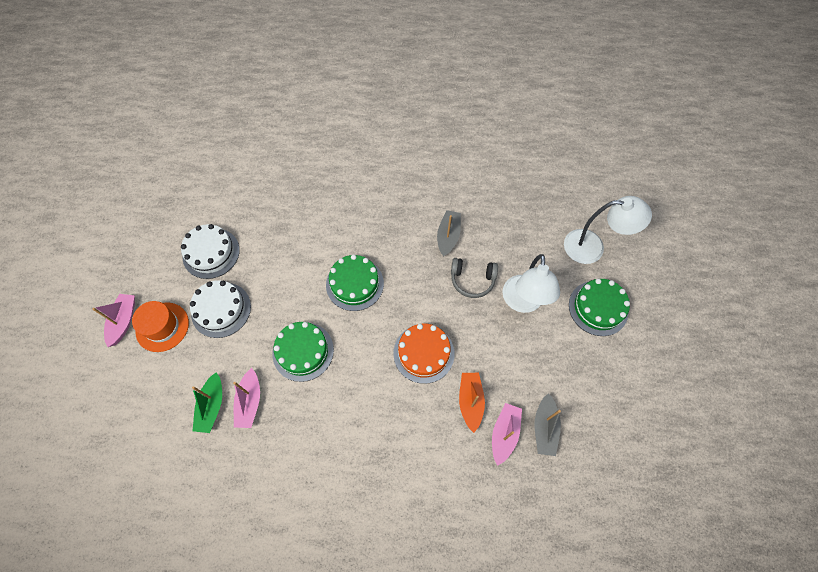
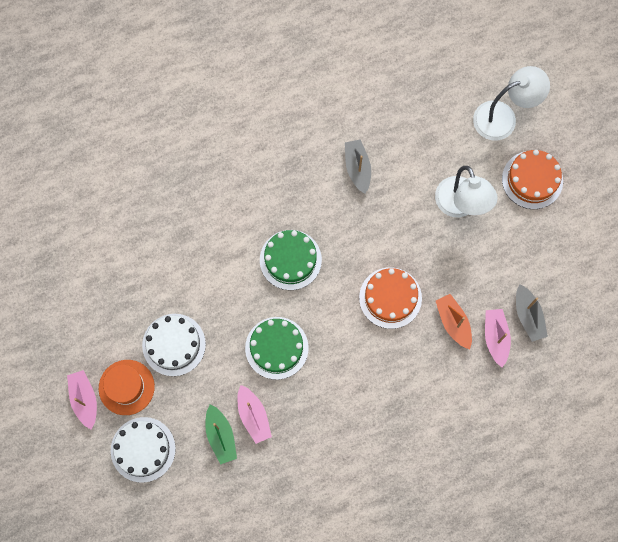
camera: 25 degrees left, 10 degrees up
(211, 253) = (128, 293): white cake -> white cake (143, 449)
(472, 280) = (402, 204): grey headphones -> none
(598, 308) = (532, 180): green cake -> orange cake

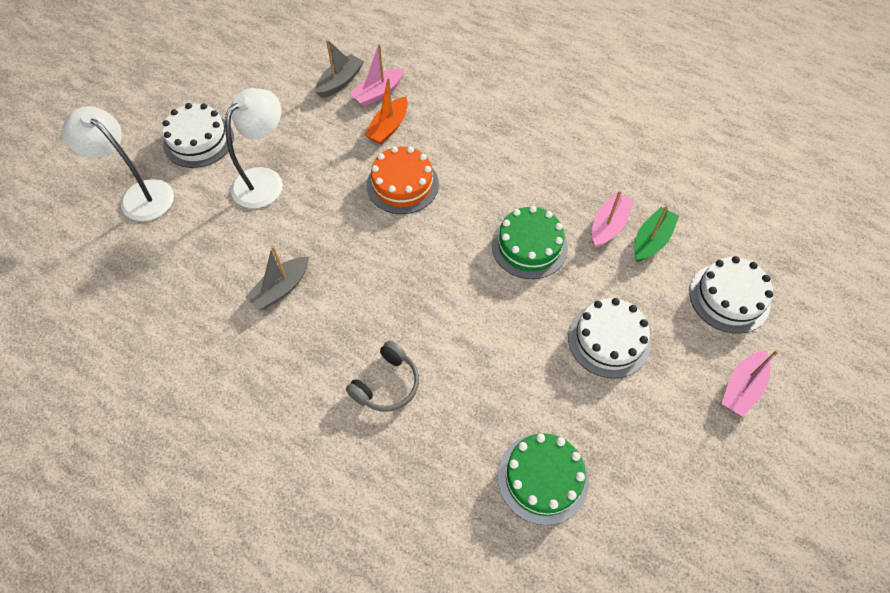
camera: 125 degrees left, 15 degrees down
(126, 387) = (691, 355): orange hat -> none
(243, 191) = (387, 384): none -> grey headphones
(290, 260) = (430, 289): green cake -> green cake (542, 478)
(532, 180) = (198, 140): orange cake -> white cake

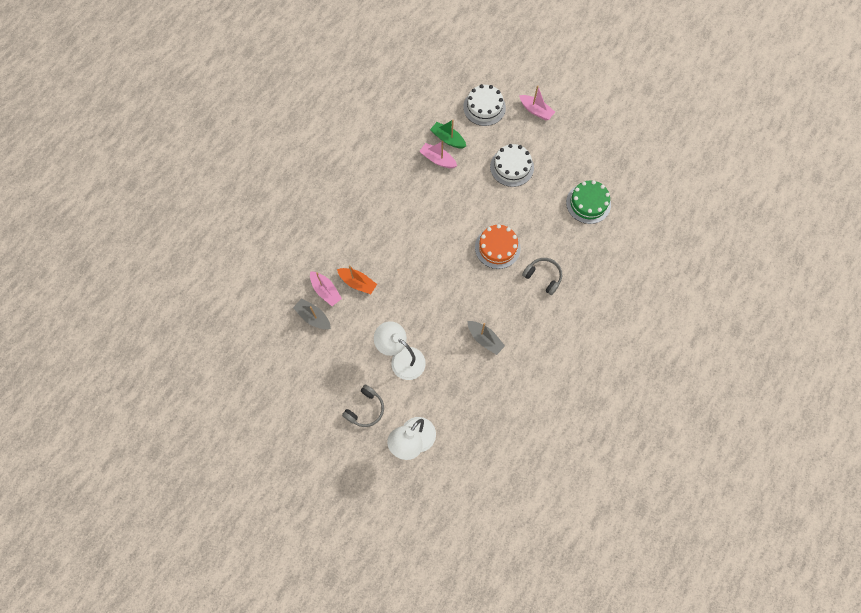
camera: 90 degrees left, 10 degrees up
(198, 140) = (365, 409): white cake -> grey headphones
(402, 184) = (406, 272): orange cake -> orange cake (497, 247)
(529, 246) = (452, 202): green cake -> none

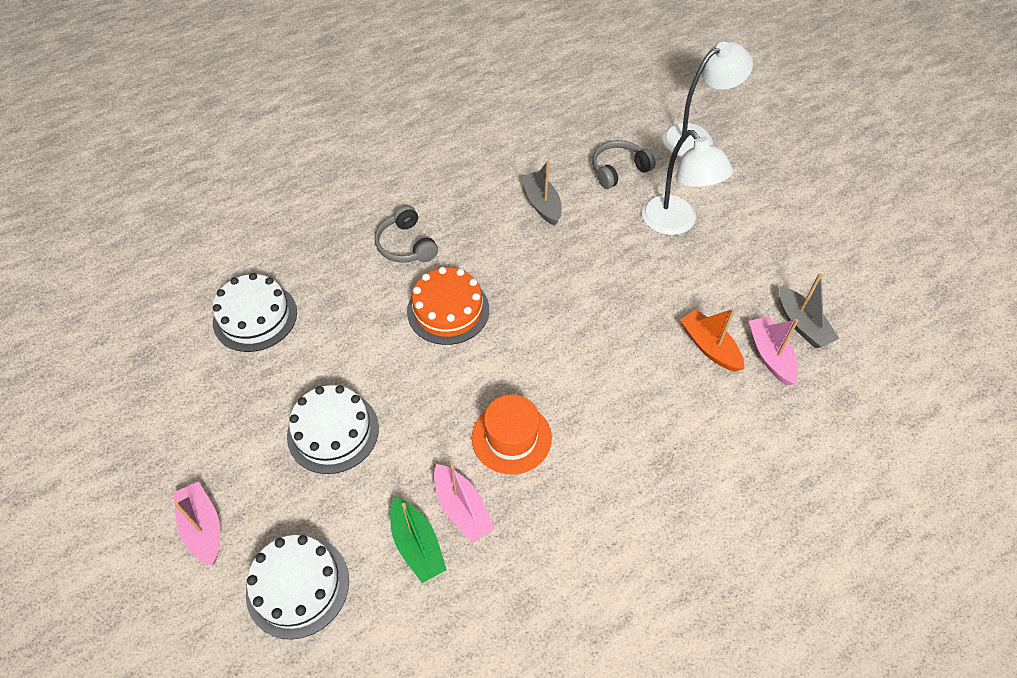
camera: 155 degrees left, 15 degrees down
(365, 409) = (751, 187): grey headphones -> grey headphones (619, 170)
(432, 197) = (511, 437): none -> orange hat
(588, 203) = (255, 317): green cake -> white cake

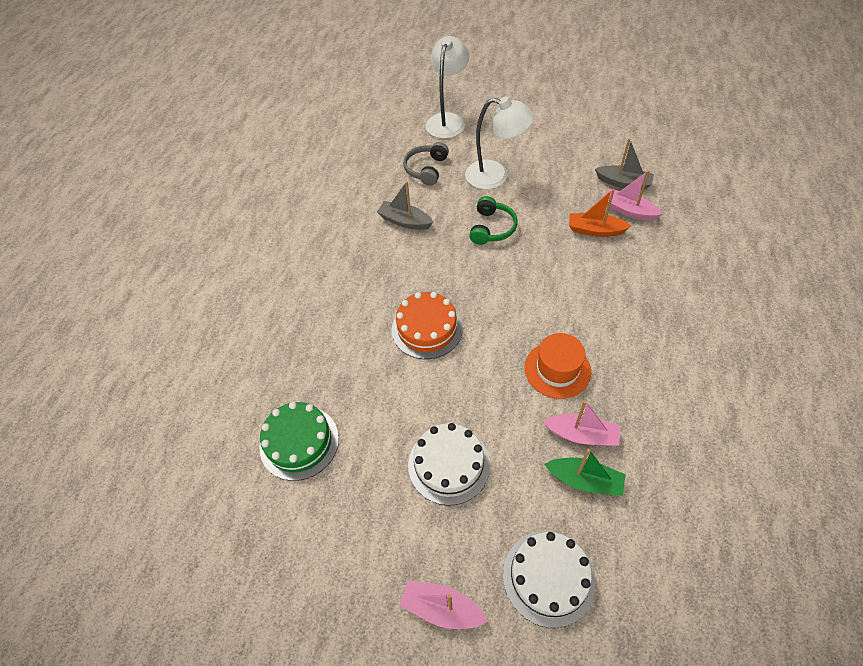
camera: 40 degrees left, 0 degrees up
(255, 317) = (299, 442): white cake -> green cake
(406, 245) = (348, 311): grey headphones -> none
(611, 268) = (492, 228): none -> green headphones

